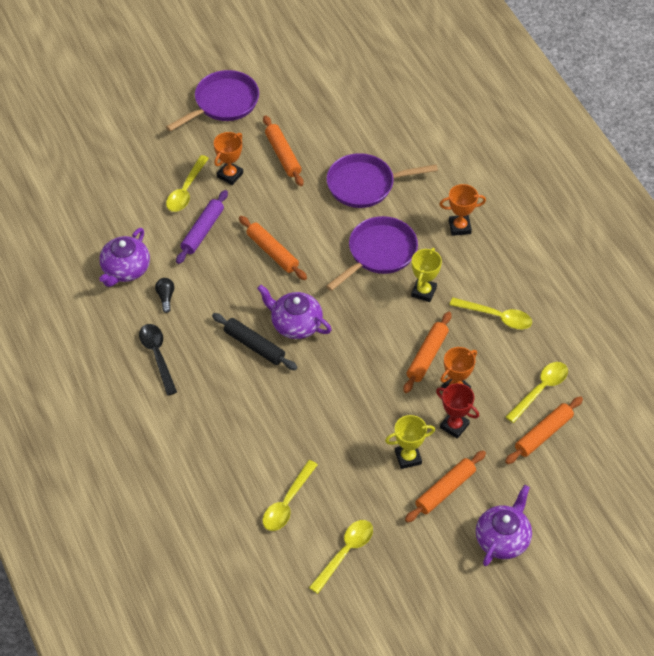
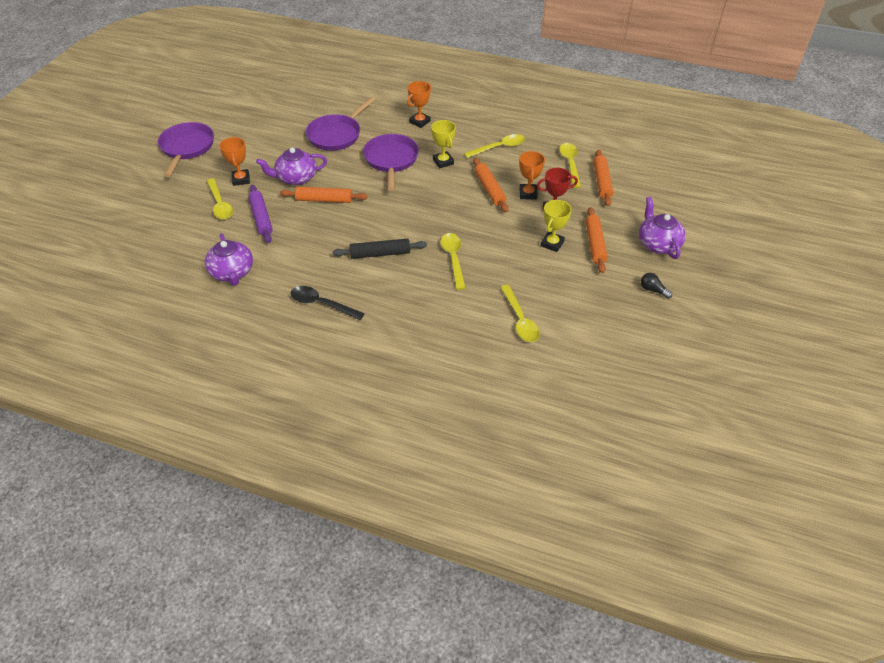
camera: 45 degrees left, 5 degrees down
(165, 297) = (283, 268): black light bulb -> black light bulb (653, 290)
(283, 155) = (264, 150): orange rolling pin -> none
(295, 324) = (390, 225): purple teapot -> purple teapot (296, 178)
(345, 552) = (591, 318): yellow spoon -> yellow spoon (453, 258)

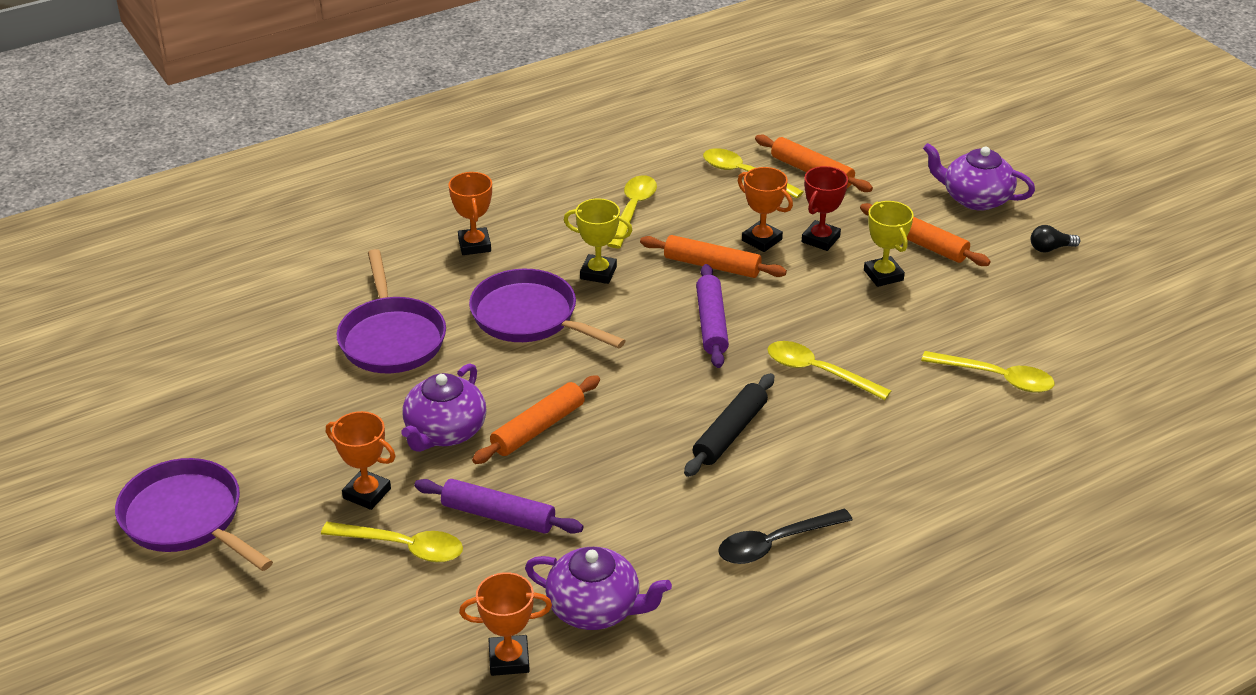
camera: 50 degrees left, 10 degrees down
(183, 265) = (509, 659): none -> orange trophy
(448, 210) = (711, 324): none -> purple rolling pin

